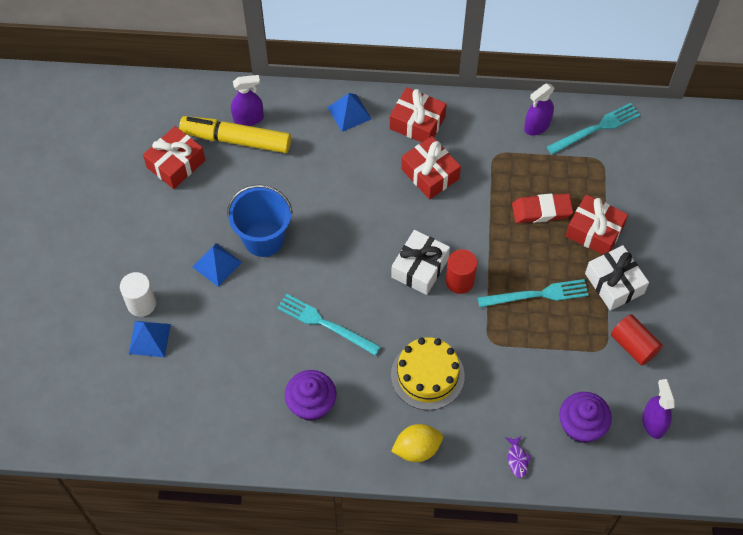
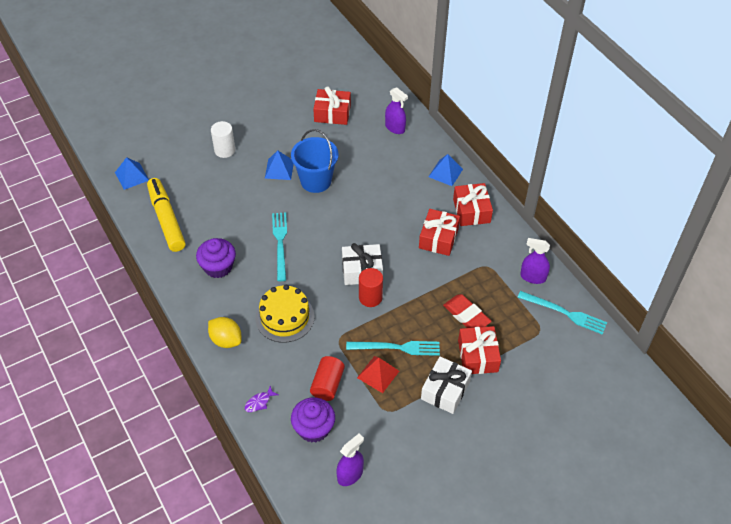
camera: 55 degrees right, 10 degrees down
(149, 338) = (204, 166): blue pyramid -> blue pyramid (132, 176)
(236, 139) = (374, 130): yellow marker -> yellow marker (166, 219)
(537, 294) = (397, 347): turquoise fork -> turquoise fork turned 45 degrees counterclockwise
(557, 330) = (378, 374): none -> red pyramid
(633, 345) = (404, 429): red cylinder -> red cylinder (327, 384)

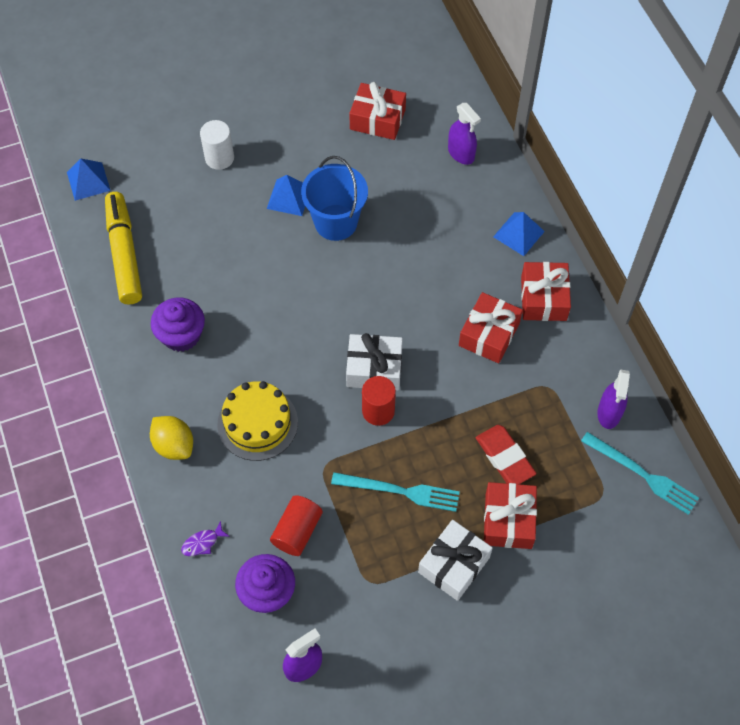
camera: 10 degrees right, 10 degrees up
(280, 243) = (270, 311): turquoise fork -> none
(378, 374) = (367, 526): red pyramid -> none
(533, 277) = (609, 413): purple spray bottle -> purple spray bottle turned 105 degrees counterclockwise

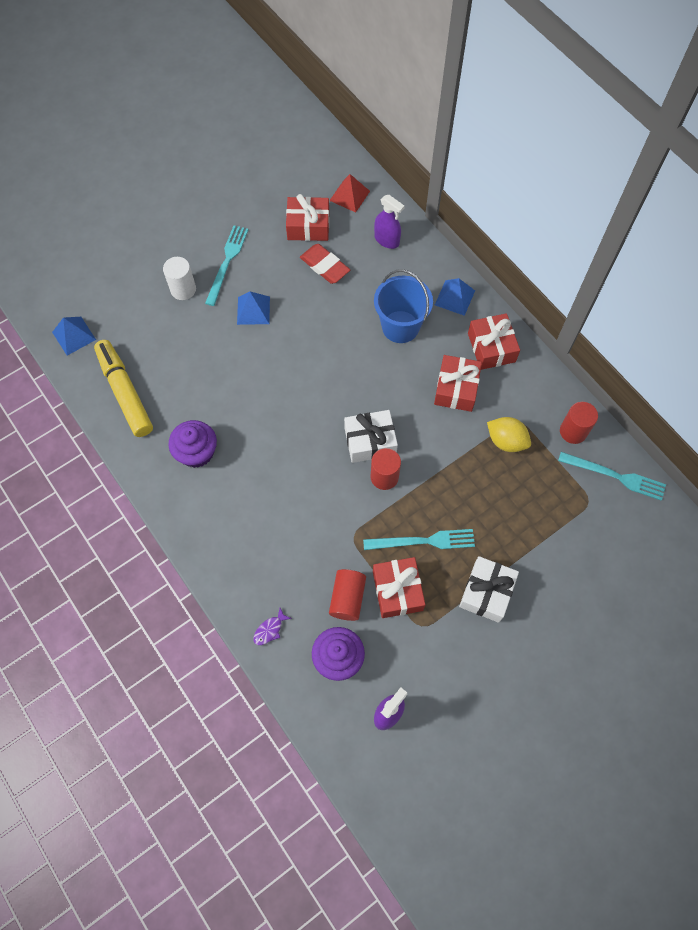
camera: 15 degrees left, 5 degrees up
(174, 445) = (219, 550): yellow lemon -> yellow lemon (506, 441)
(257, 423) = (285, 513): yellow cake -> none
(276, 139) = (227, 262): none -> turquoise fork
(336, 222) = (300, 323): blue bucket -> blue bucket (400, 327)
(434, 96) = (349, 196): none -> red pyramid
(505, 457) = (500, 490): red eraser -> red eraser (324, 266)
(508, 520) = (519, 543): red gift -> red gift (397, 591)
(609, 413) = (573, 431): purple spray bottle -> red cylinder

